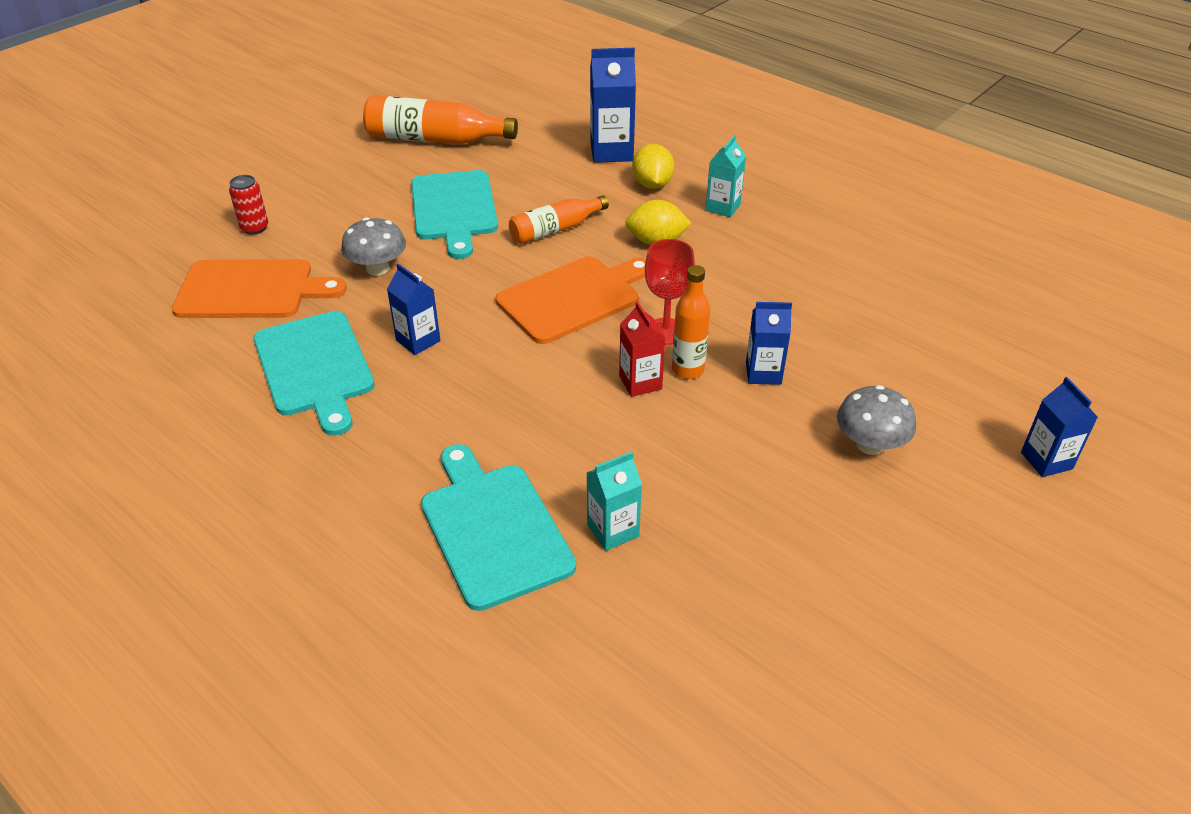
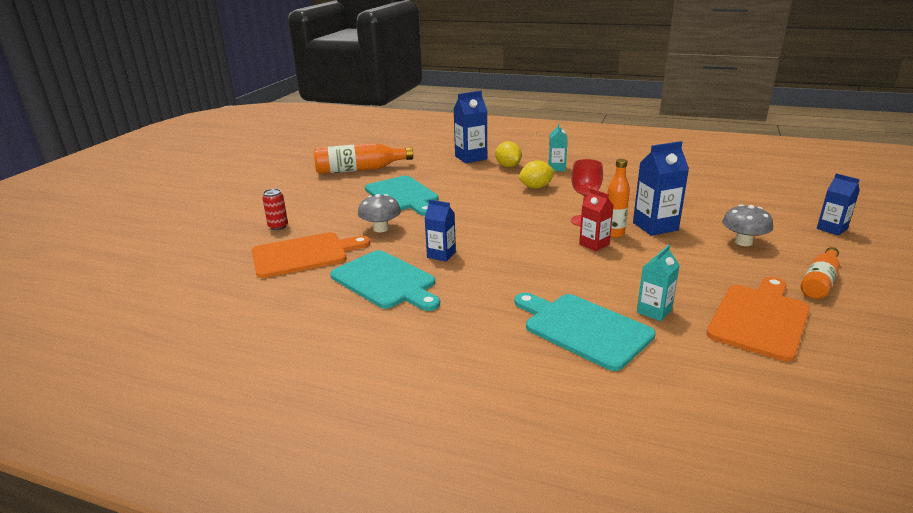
camera: 20 degrees left, 15 degrees down
(555, 229) = (473, 193): orange bottle -> orange bottle (819, 282)
(573, 298) = (515, 218): orange cutting board -> orange cutting board (760, 319)
(763, 373) = (655, 226): blue carton -> blue carton, size x1.57

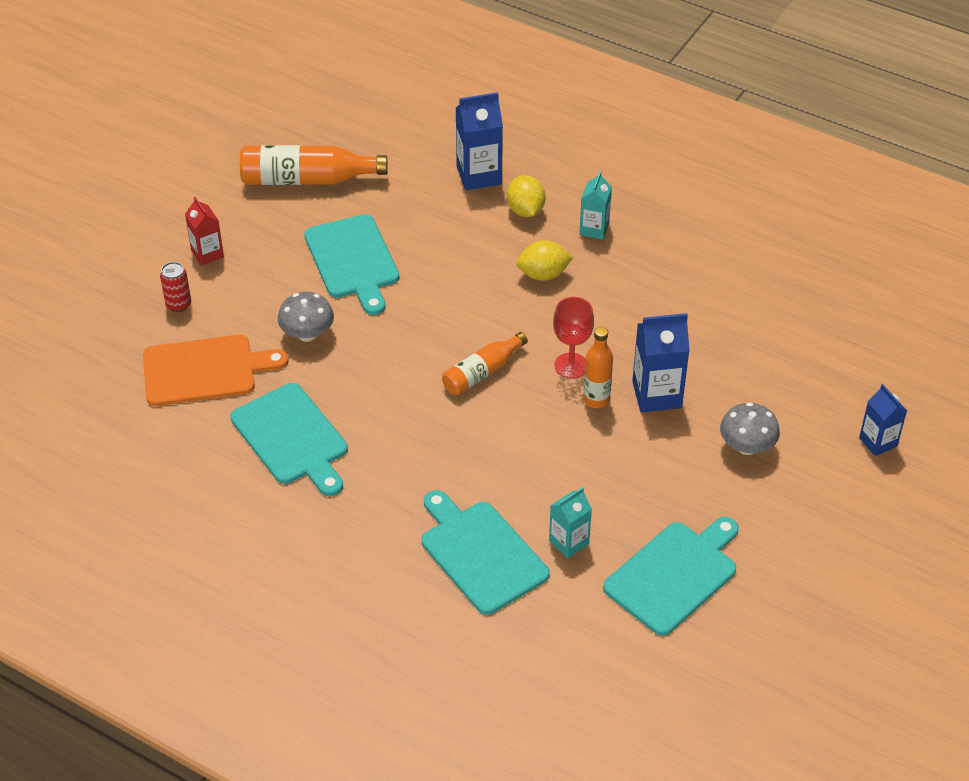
camera: 10 degrees right, 20 degrees up
(441, 255) = (368, 401): blue carton -> none
(594, 244) = (561, 416): red carton -> red carton (207, 254)
(760, 319) = (674, 575): orange cutting board -> turquoise cutting board
(819, 282) = (783, 532): orange bottle -> orange bottle (482, 372)

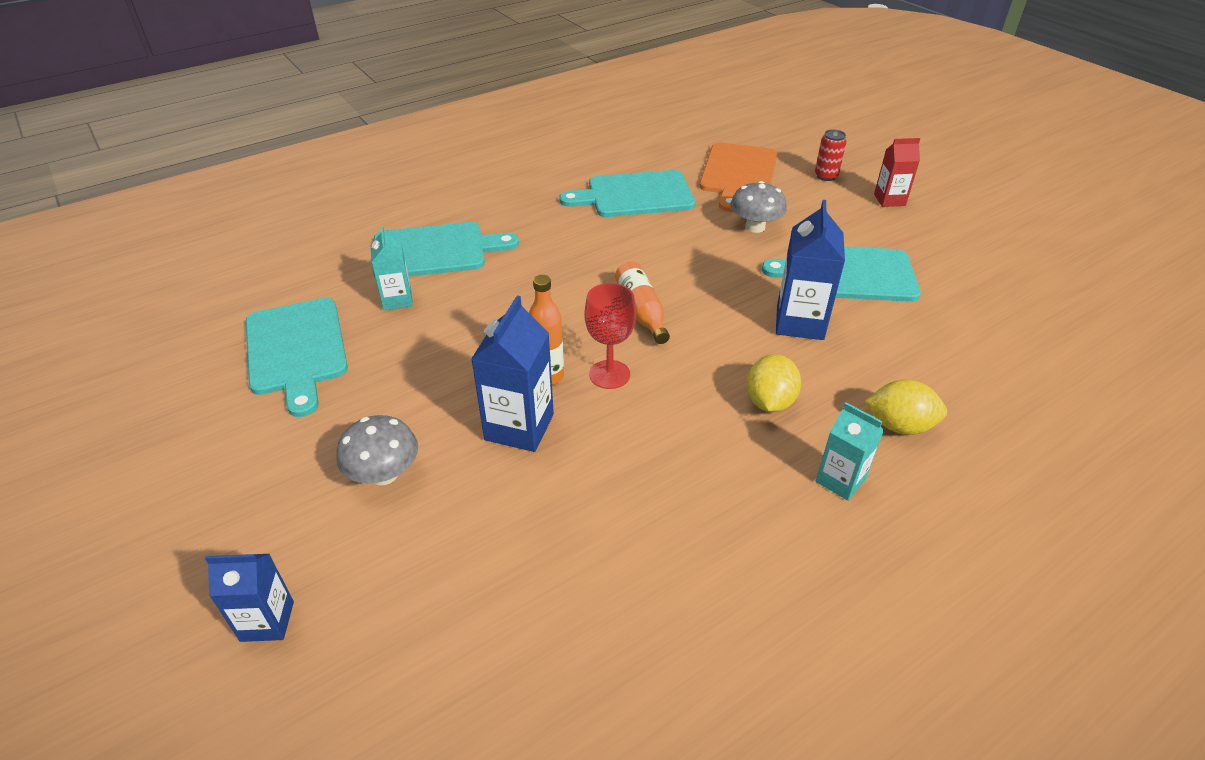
camera: 115 degrees right, 5 degrees down
(307, 179) = (995, 275): orange bottle -> none
(479, 175) = (983, 405): blue carton -> blue carton (800, 322)

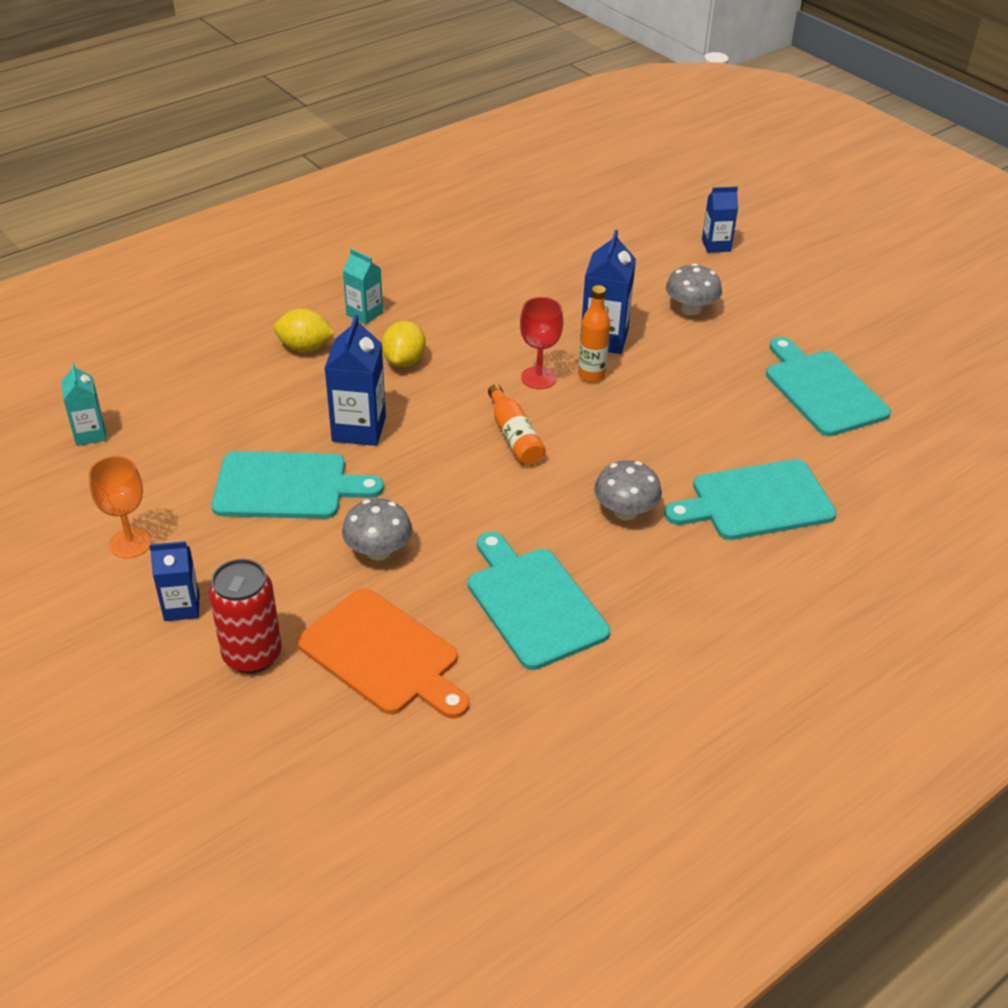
camera: 175 degrees right, 0 degrees up
(397, 299) = (762, 441): turquoise carton -> turquoise carton (90, 434)
(551, 247) = (625, 511): none -> grey mushroom
(635, 195) = (533, 603): turquoise cutting board -> turquoise cutting board turned 105 degrees counterclockwise
(738, 174) = (383, 655): orange cutting board -> orange cutting board turned 120 degrees clockwise
(826, 176) = (252, 655): red can -> red can, size x1.68
(889, 200) = (182, 607): red carton -> blue carton
(957, 237) = (130, 543): none -> orange goblet

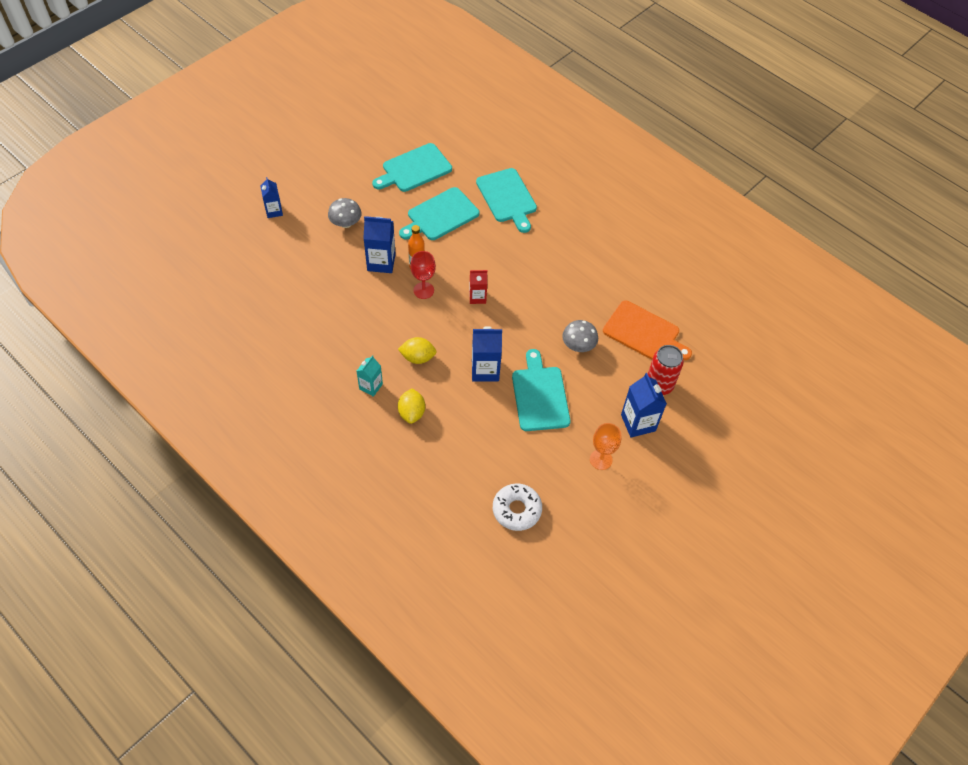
camera: 100 degrees left, 15 degrees up
(90, 434) = (516, 510): turquoise carton -> white donut
(182, 607) = (638, 423): blue carton -> blue carton, size x1.57
(383, 655) = (644, 333): orange cutting board -> orange cutting board turned 90 degrees clockwise
(514, 436) = (477, 297): orange bottle -> red carton
(533, 603) = (596, 279): turquoise cutting board -> turquoise cutting board (440, 215)
(625, 511) = (526, 247): grey mushroom -> none

